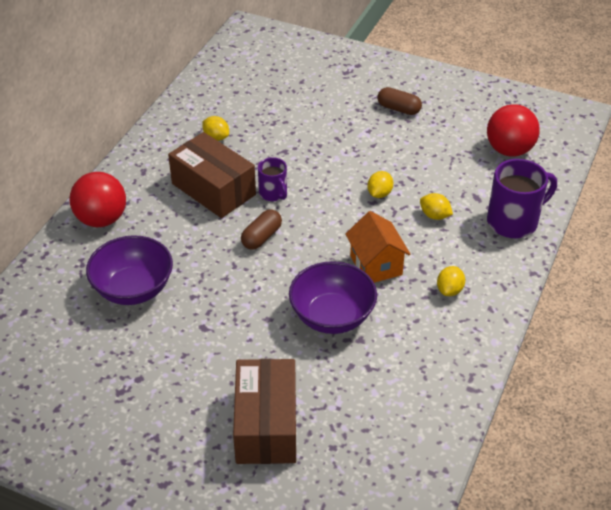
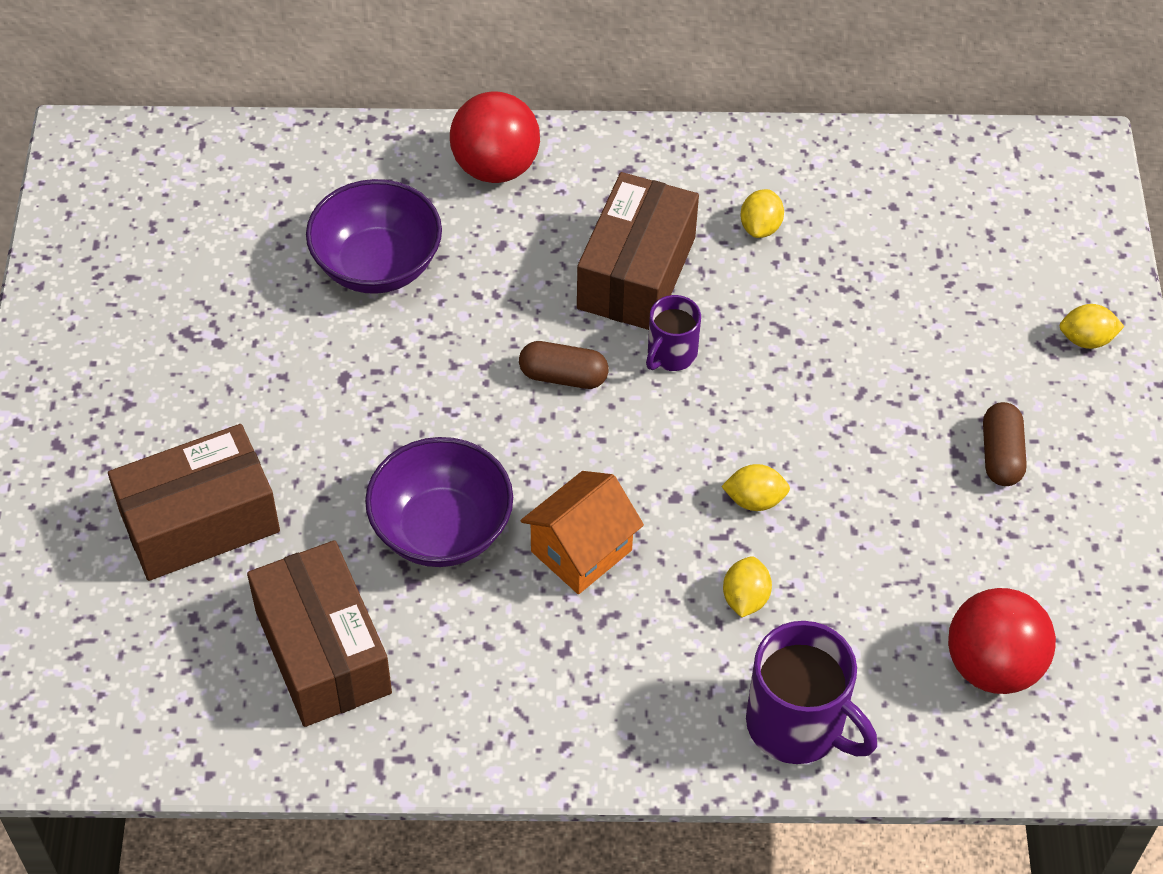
camera: 65 degrees right, 10 degrees up
(386, 392) = (323, 651): none -> brown box
(449, 290) = (577, 673): yellow lemon -> yellow lemon (1086, 339)

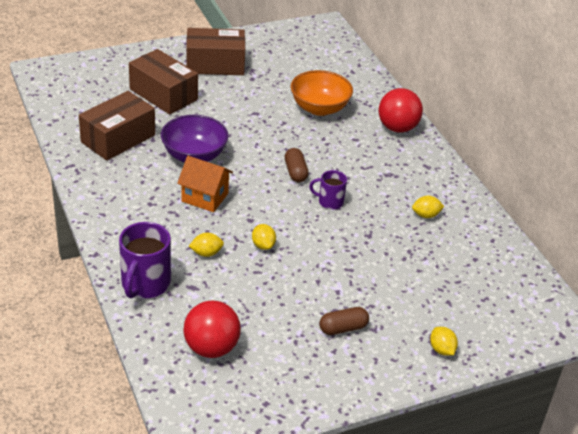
camera: 65 degrees right, 15 degrees down
(377, 265) = (319, 108): purple bowl -> orange bowl
(636, 273) = (369, 181): brown box -> brown box (215, 64)

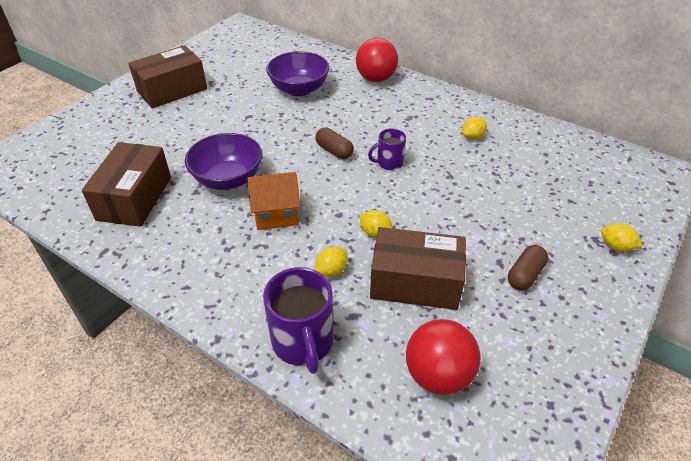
camera: 30 degrees left, 5 degrees up
(163, 94) = (145, 136): brown box -> brown box (415, 282)
(319, 108) = (299, 89): orange bowl -> purple bowl

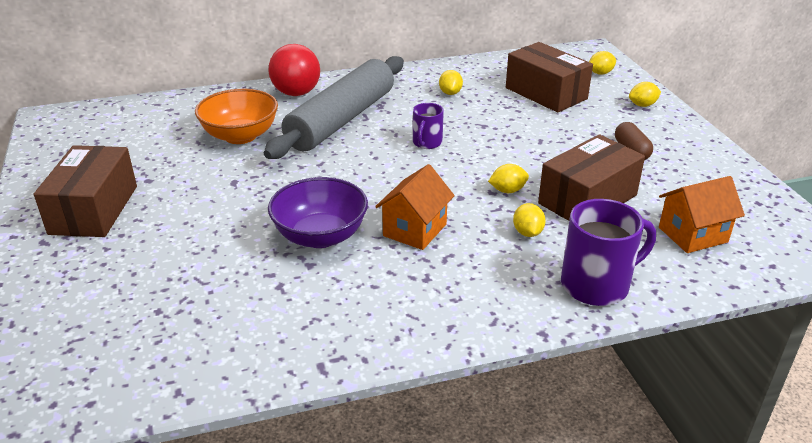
camera: 50 degrees left, 10 degrees down
(134, 198) = (259, 311): brown box -> brown box (546, 93)
(299, 89) = (240, 136): purple bowl -> orange bowl
(303, 342) = (597, 285): purple mug -> purple mug turned 45 degrees counterclockwise
(334, 151) = (369, 160): brown capsule -> none
(368, 113) = (341, 120): none -> grey rolling pin
(438, 375) = (692, 235): red ball -> orange house
(632, 195) = (600, 73): none -> yellow lemon

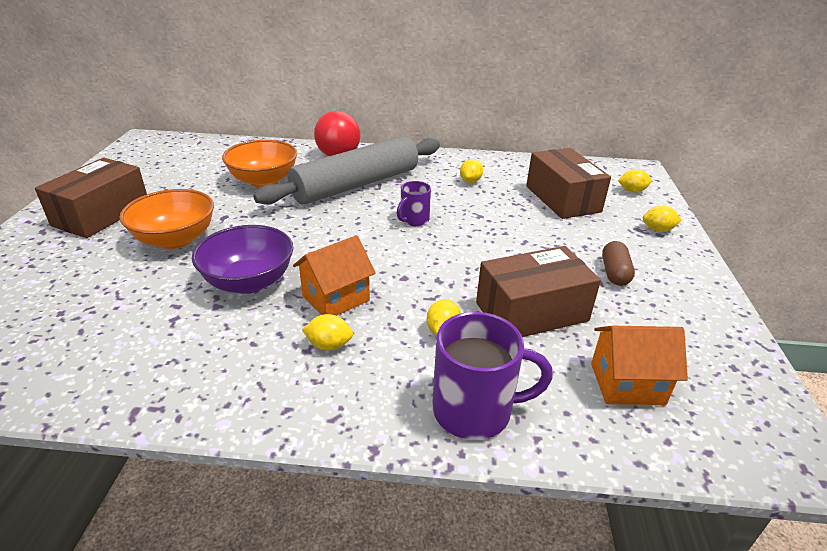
camera: 20 degrees right, 0 degrees up
(205, 215) = (175, 239): none -> orange bowl
(507, 190) = (455, 282): yellow lemon -> yellow lemon (329, 345)

